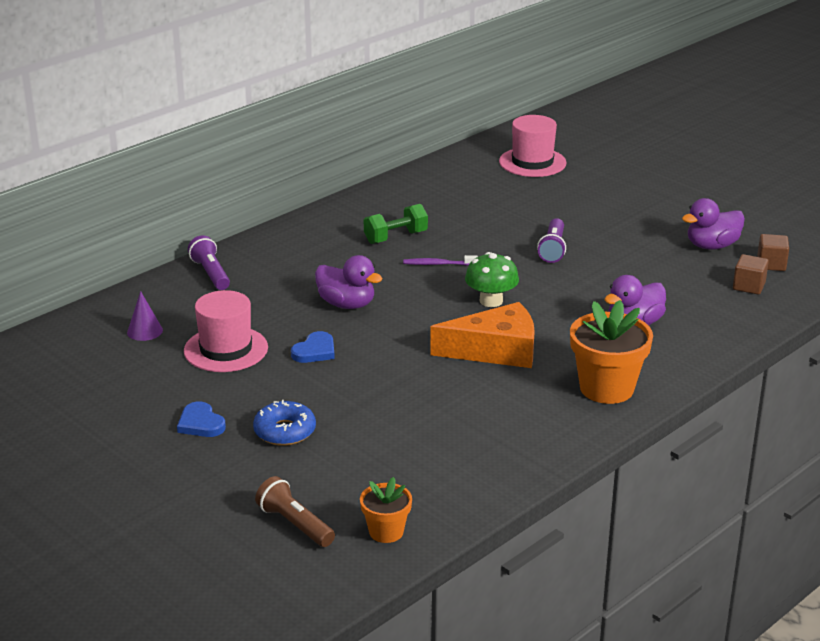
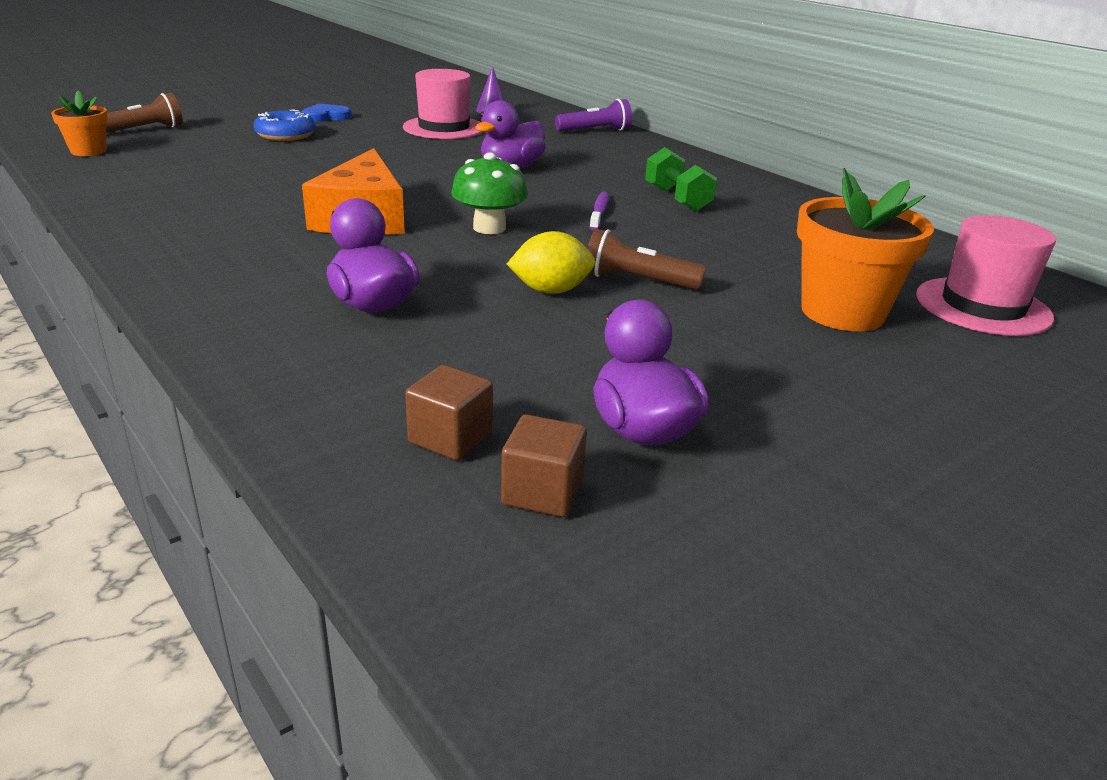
camera: 95 degrees right, 0 degrees up
(315, 351) = (420, 152): blue heart -> none
(553, 249) = (637, 281): purple flashlight -> brown flashlight
(582, 273) = (551, 291): none -> yellow lemon
(606, 388) = (217, 262): orange flower pot -> orange flower pot (842, 312)

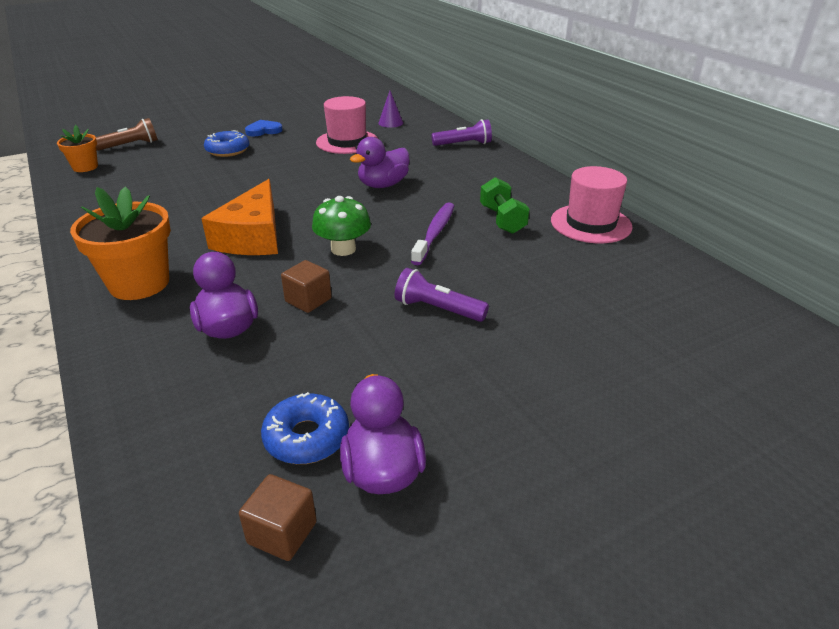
camera: 10 degrees right, 5 degrees up
(450, 438) = (234, 470): brown cube -> brown cube (308, 300)
(530, 403) = (306, 437): none -> blue donut
(551, 291) = (366, 318): yellow lemon -> none
(599, 212) = (434, 233): purple toothbrush -> purple toothbrush, size x1.53
(637, 281) = (438, 309): brown flashlight -> purple flashlight
(842, 312) = (593, 350): orange flower pot -> orange flower pot (139, 283)
(982, 306) = (718, 347): pink hat -> pink hat (590, 224)

